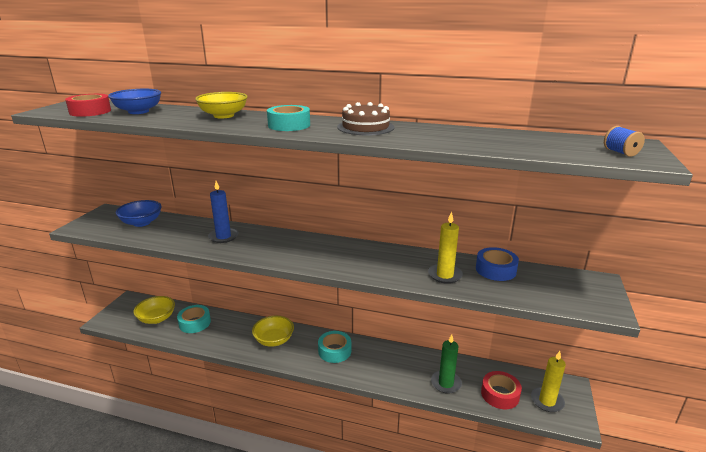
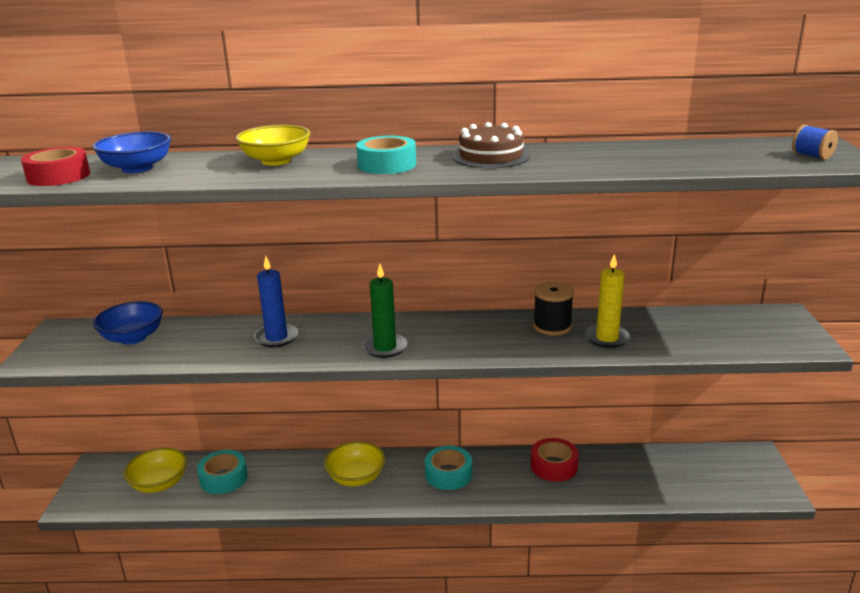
camera: 15 degrees left, 0 degrees up
(410, 260) = (552, 326): none -> black spool
(446, 383) = (611, 483): green candle -> green candle (385, 347)
(495, 270) = (662, 321): blue tape -> none
(500, 394) = (681, 482): red tape -> red tape (554, 466)
(547, 401) = (738, 478): yellow candle -> none

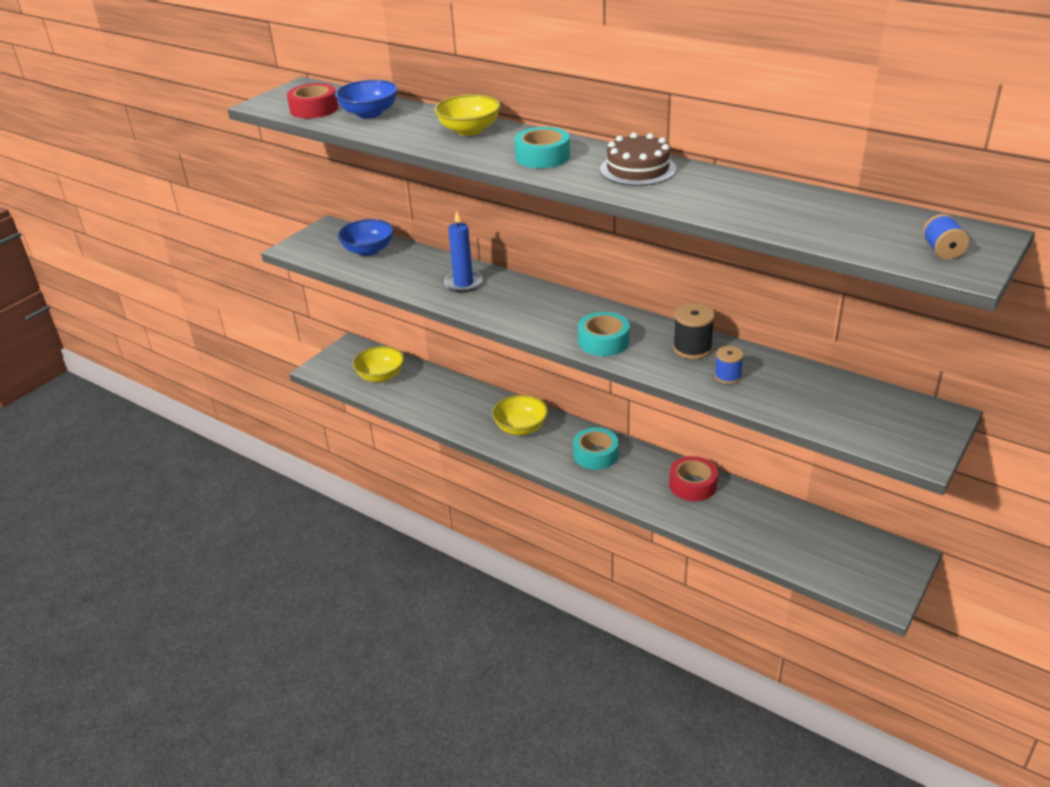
camera: 35 degrees right, 10 degrees up
(223, 478) = (426, 389): turquoise tape -> turquoise tape (603, 341)
(385, 347) = (533, 320): green candle -> none
(607, 338) = (727, 376): yellow candle -> blue spool

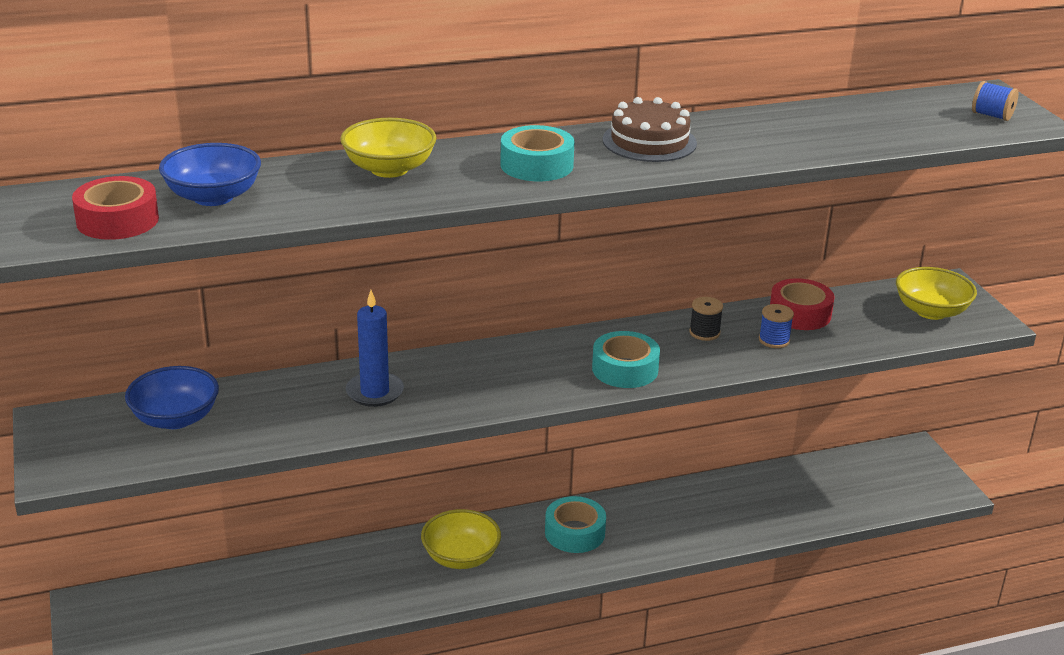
camera: 55 degrees left, 5 degrees down
(380, 376) = (198, 612): yellow bowl -> yellow bowl (931, 311)
(692, 348) = (704, 332): black spool -> black spool, size x0.65
(692, 485) = (696, 501): red tape -> red tape (800, 314)

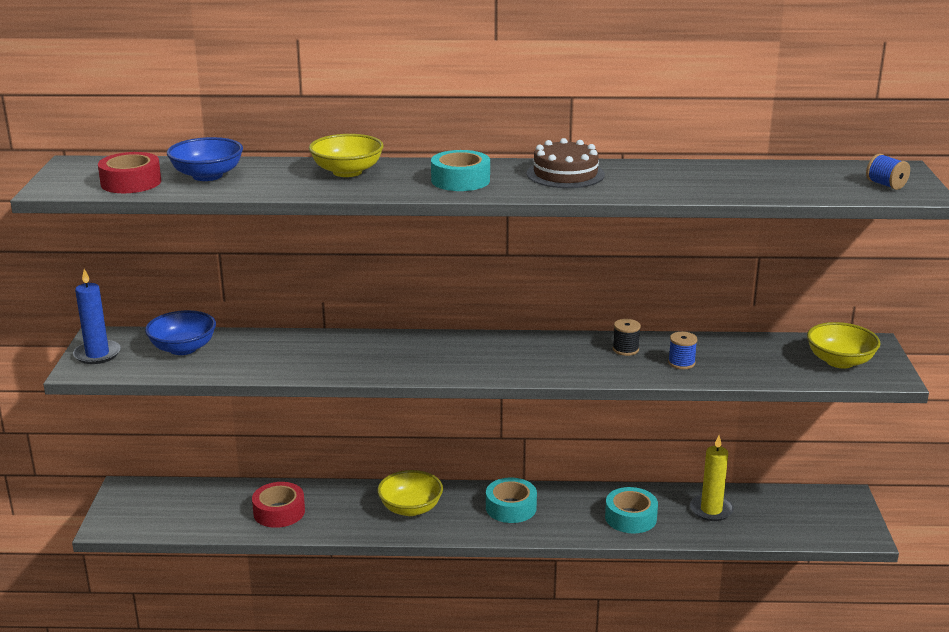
camera: 20 degrees right, 5 degrees down
(375, 392) = (335, 353): blue candle -> blue candle (97, 354)
(625, 369) = (540, 365): turquoise tape -> turquoise tape (630, 517)
(788, 492) = (711, 510): none -> yellow candle
(800, 314) = (718, 347): red tape -> red tape (279, 512)

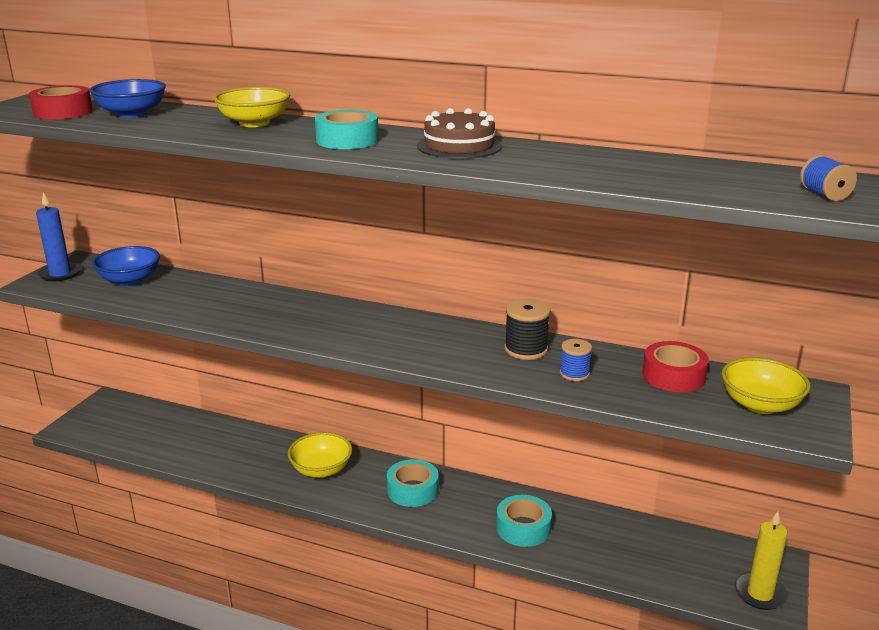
camera: 20 degrees right, 0 degrees up
(279, 512) = (208, 447): red tape -> red tape (673, 376)
(625, 349) = (526, 349): black spool -> black spool, size x1.53
(711, 510) = (613, 539): yellow candle -> yellow candle (760, 593)

